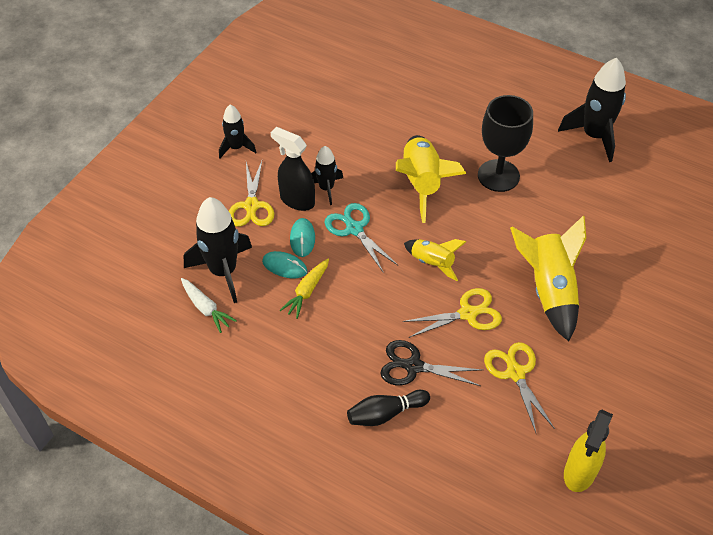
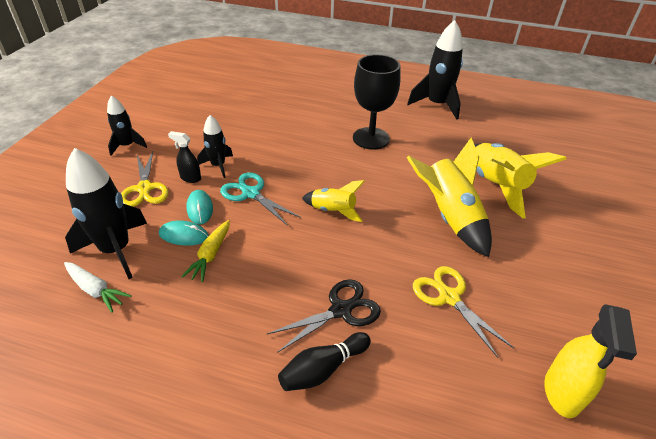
camera: 15 degrees left, 10 degrees down
(297, 200) = (190, 178): black spray bottle -> black spray bottle, size x0.59
(413, 366) = (341, 310): black scissors -> black scissors turned 150 degrees clockwise
(422, 183) = (306, 152): yellow rocket -> yellow rocket (496, 186)
(468, 313) = (381, 249): yellow scissors -> none

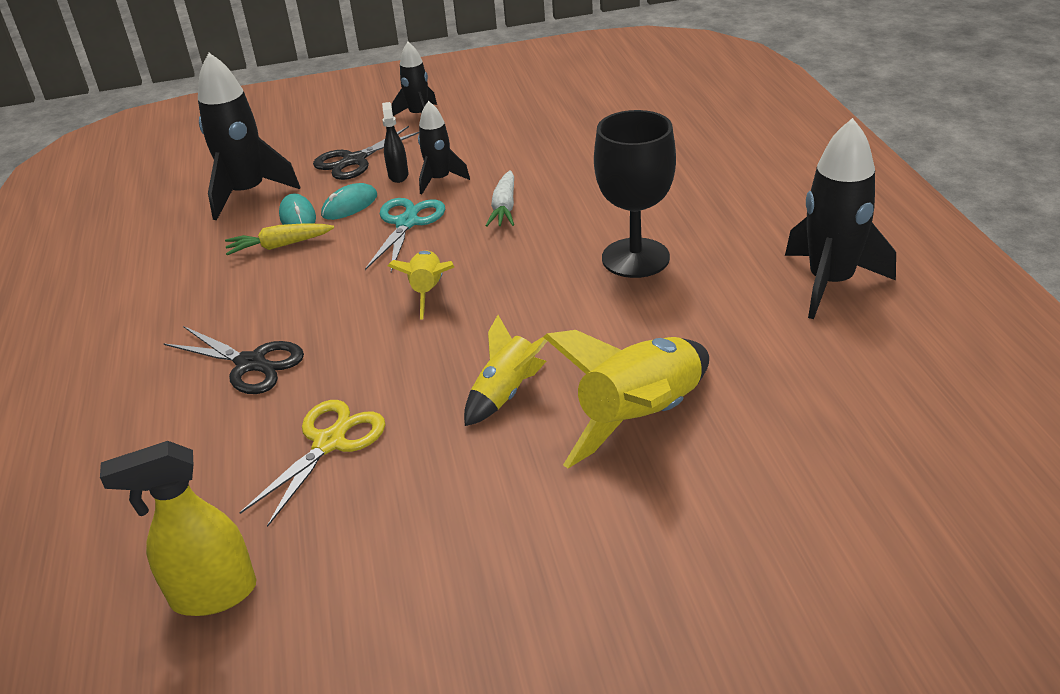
camera: 65 degrees right, 5 degrees down
(96, 290) = (188, 211): white carrot -> white carrot (504, 208)
(145, 188) = (354, 160): yellow scissors -> black scissors
(323, 369) = (158, 384): black bowling pin -> none
(449, 217) = (506, 393): yellow rocket -> yellow rocket, size x0.58

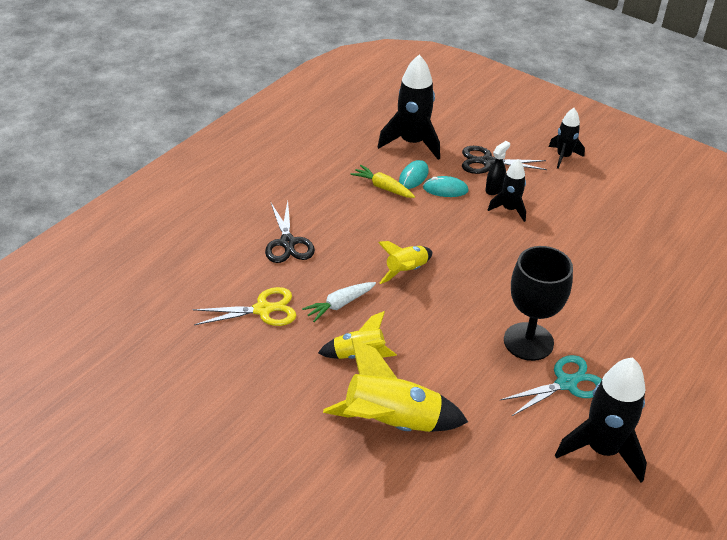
camera: 45 degrees right, 5 degrees up
(213, 594) = (144, 335): yellow spray bottle -> none
(407, 223) = (455, 223): turquoise scissors -> turquoise scissors (566, 383)
(504, 208) = (513, 254): white carrot -> white carrot (339, 305)

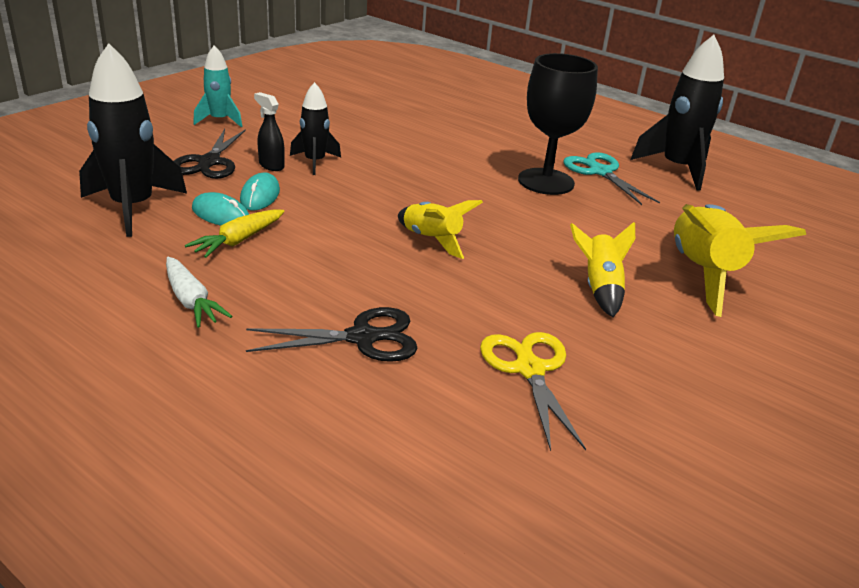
camera: 90 degrees left, 10 degrees down
(339, 305) = (507, 297): white carrot -> white carrot (191, 301)
(563, 157) = (219, 120): black rocket -> turquoise rocket

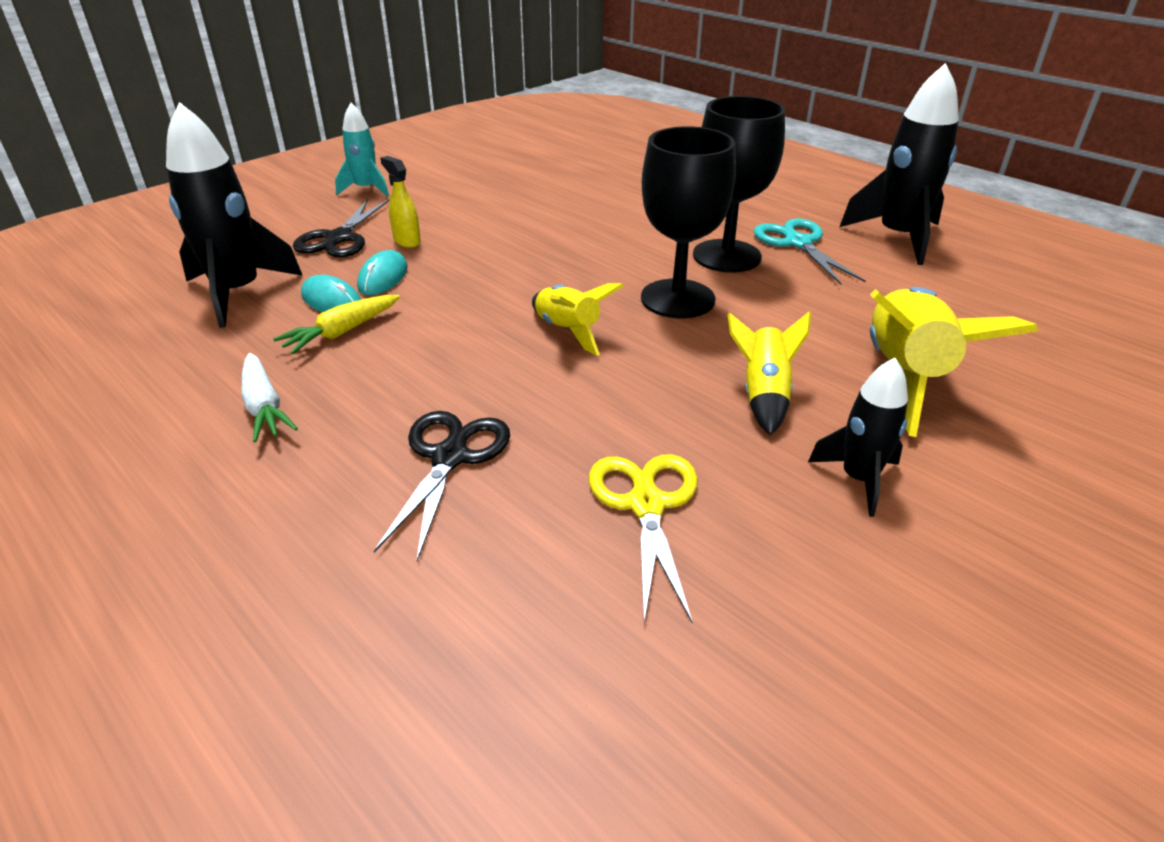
camera: 10 degrees right, 5 degrees up
(271, 165) = (407, 241): black spray bottle -> yellow spray bottle
(315, 162) = (457, 236): black rocket -> black rocket (858, 479)
(363, 337) = (449, 457): black scissors -> black scissors turned 75 degrees counterclockwise
(514, 215) = (677, 299): none -> black goblet

